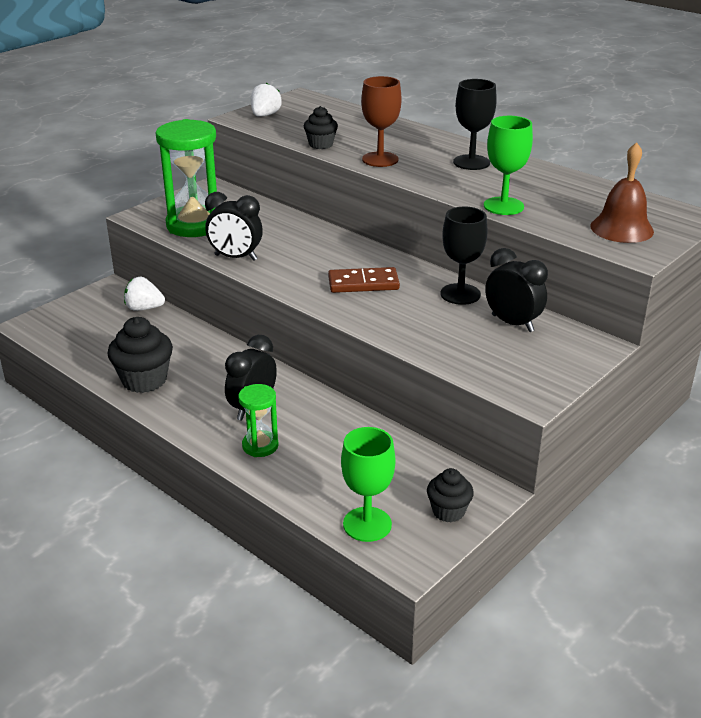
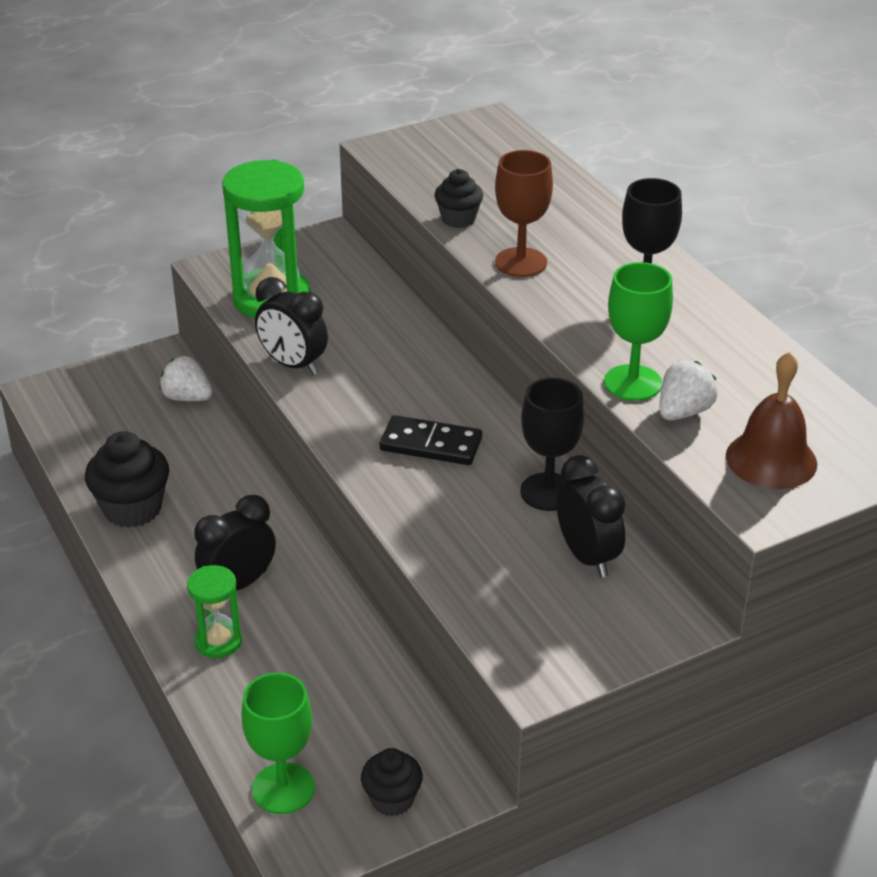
camera: 20 degrees right, 5 degrees up
(265, 115) = (418, 150): white strawberry -> white strawberry (683, 412)
(363, 283) = (431, 444): brown domino -> black domino

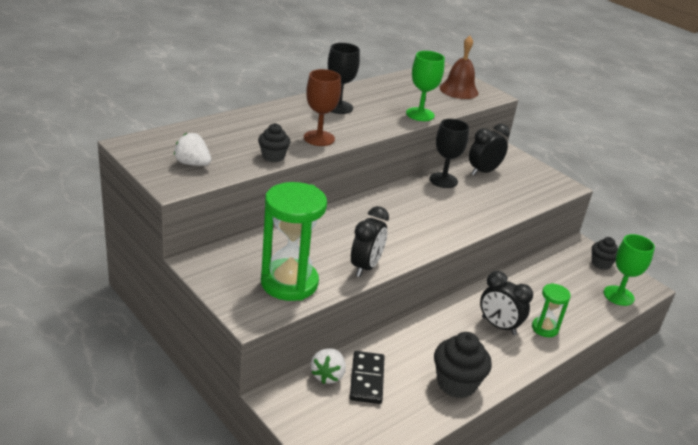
camera: 105 degrees left, 5 degrees down
(431, 444) = (422, 214): black domino -> black domino (367, 379)
(683, 412) = (436, 105): white strawberry -> white strawberry (192, 164)

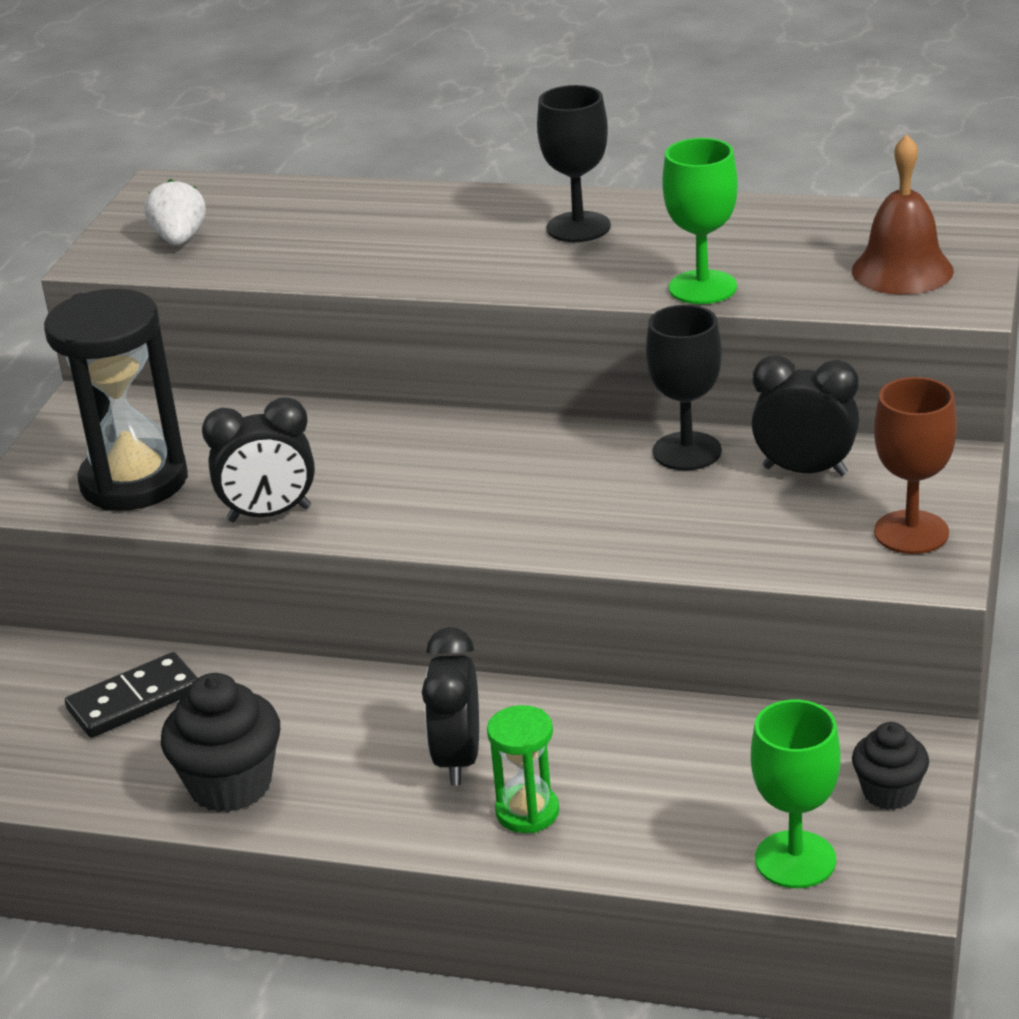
camera: 60 degrees right, 0 degrees up
(273, 156) = (301, 268): black cupcake -> none
(289, 283) = (134, 482): green hourglass -> black hourglass
(319, 138) = (429, 266): brown goblet -> brown goblet (911, 532)
(328, 375) = (101, 664): white strawberry -> none

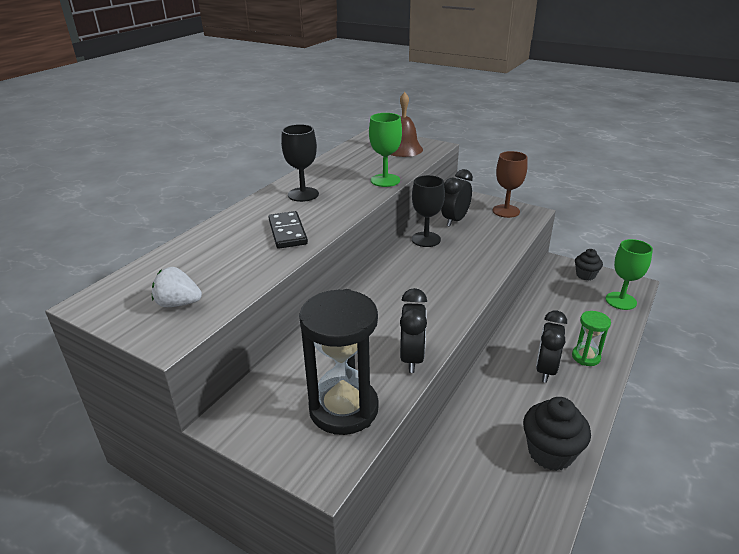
camera: 75 degrees left, 0 degrees up
(134, 700) = (462, 485): black domino -> black domino (288, 232)
(458, 759) = (545, 370): black clock -> black clock turned 90 degrees clockwise

